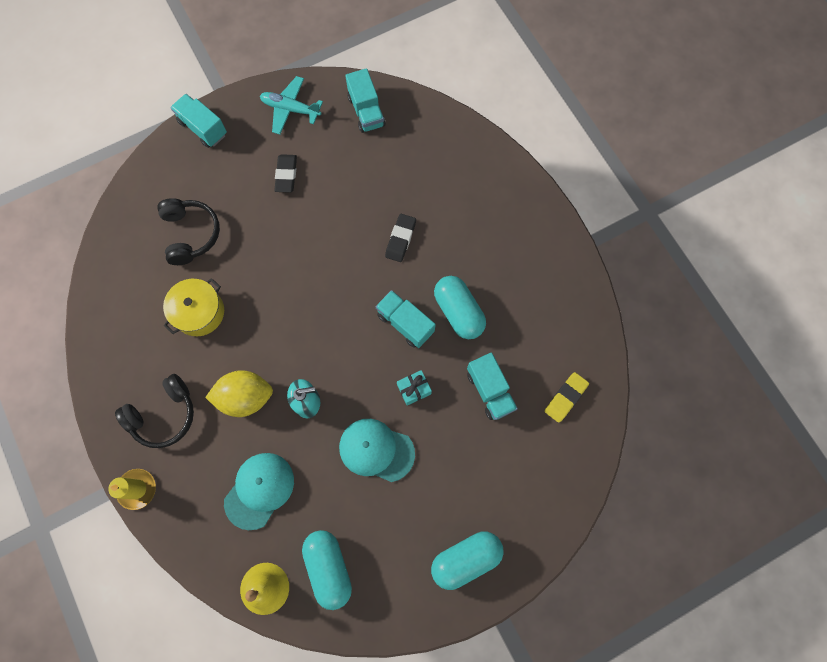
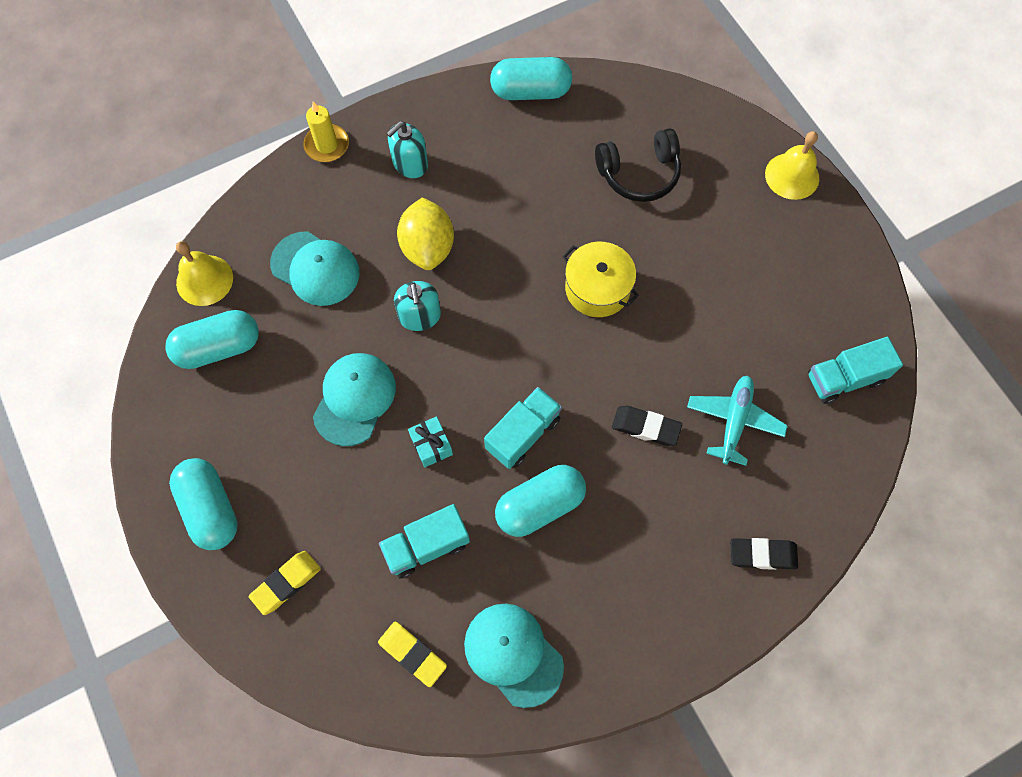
camera: 90 degrees right, 5 degrees down
(102, 315) = (530, 91): none -> turquoise capsule
(164, 415) = (410, 164): black headphones -> turquoise soap dispenser
(199, 312) = (536, 190): yellow pot -> yellow pot (597, 288)
(203, 128) = (792, 176): turquoise truck -> yellow bell
(286, 175) = (732, 278): black eraser -> black eraser (762, 554)
(290, 109) = (834, 279): turquoise plane -> turquoise plane (734, 421)
(520, 493) = (286, 583): none -> yellow eraser
(561, 330) = (513, 654): none -> turquoise cap

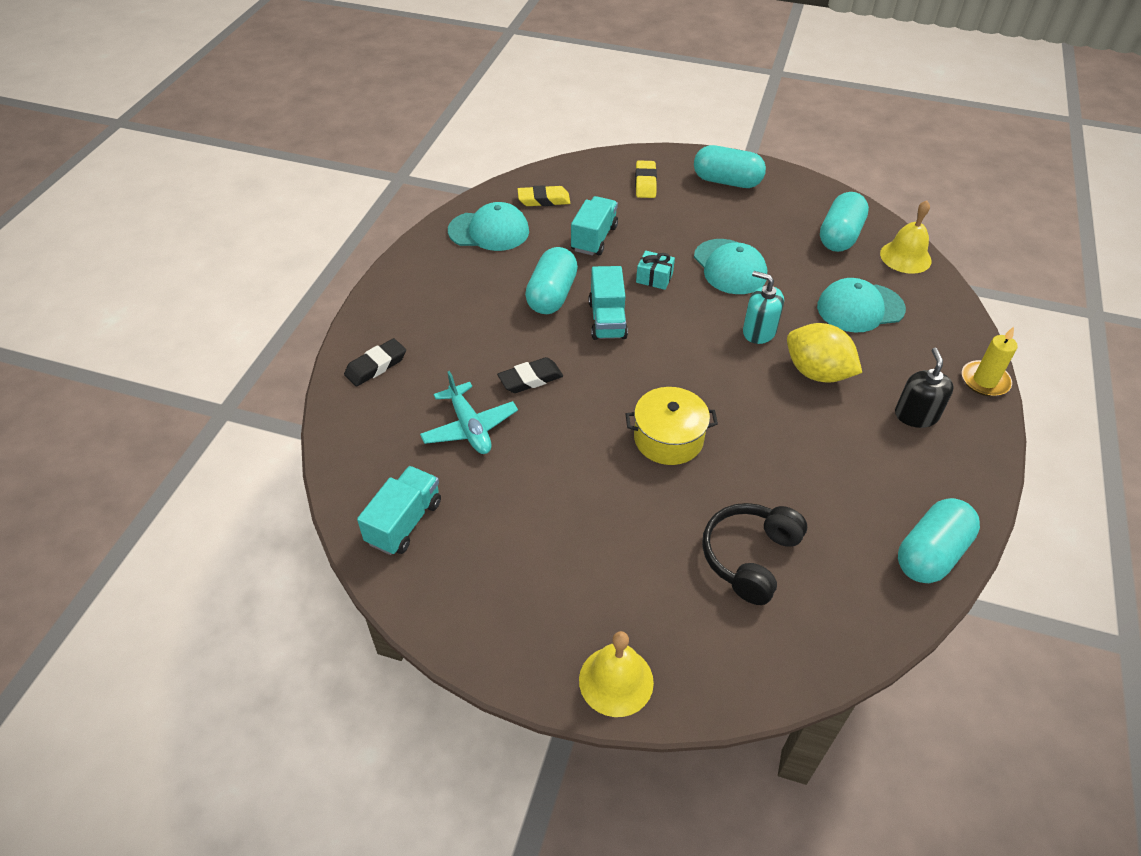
camera: 135 degrees right, 20 degrees down
(410, 164) = (916, 415): turquoise soap dispenser -> black soap dispenser

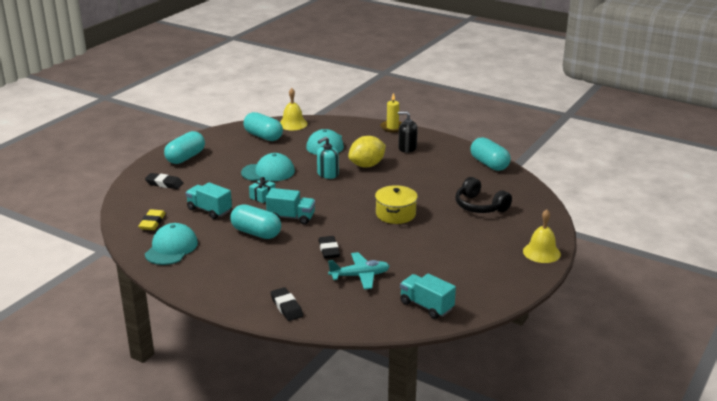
camera: 75 degrees left, 20 degrees down
(645, 183) = (164, 184): yellow eraser -> black eraser

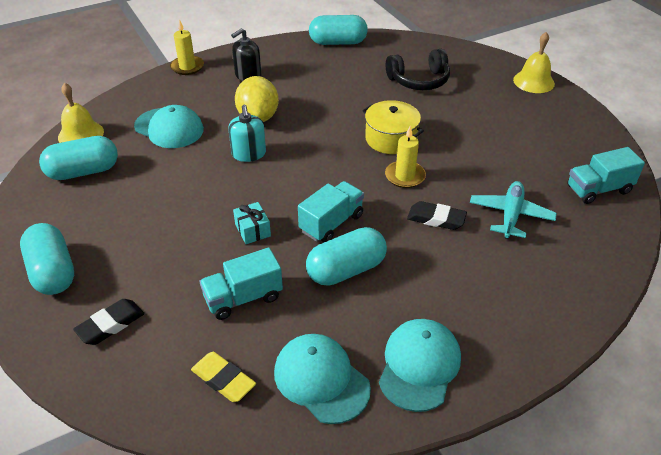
camera: 60 degrees left, 15 degrees up
(268, 172) = (190, 202): turquoise cap -> turquoise cap (419, 366)
(286, 307) = (550, 304): black eraser -> none
(360, 229) = (405, 176): none -> yellow candle

